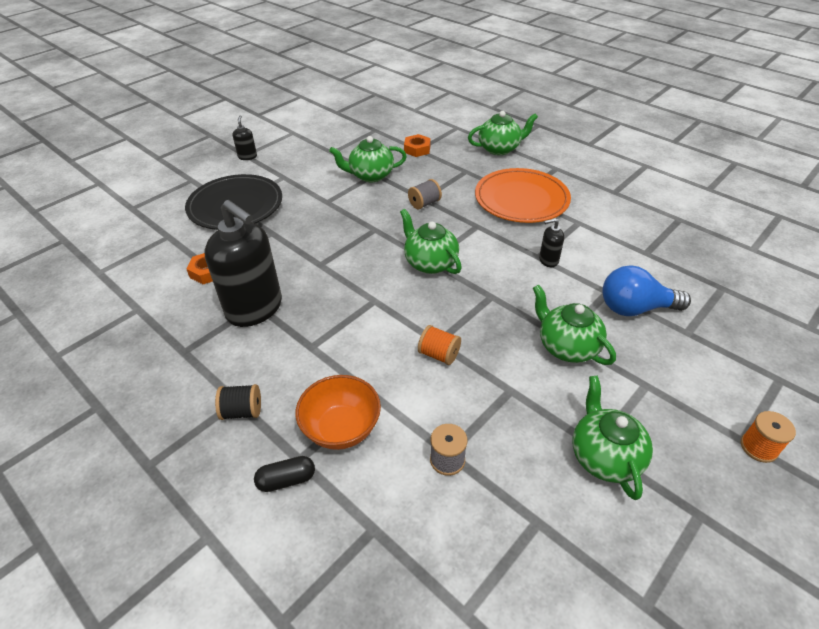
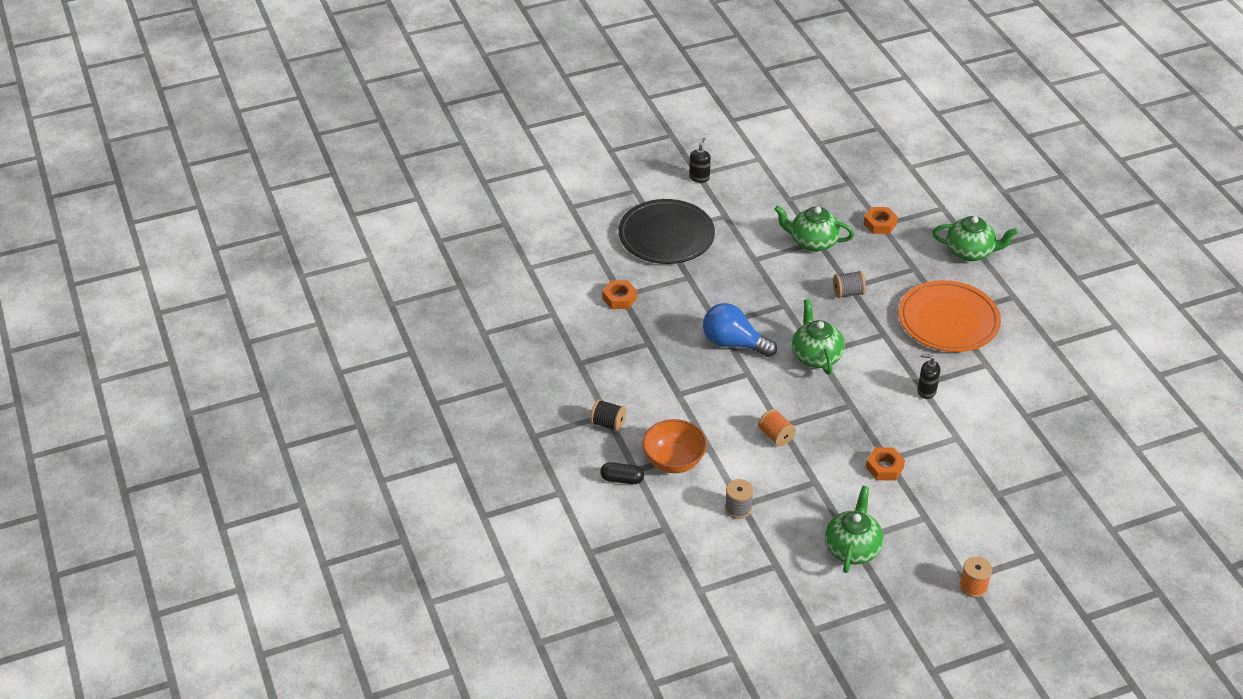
camera: 25 degrees right, 0 degrees up
(255, 308) = (646, 346): black soap dispenser -> none
(567, 346) = (884, 467): green teapot -> orange nut
(635, 308) = (969, 459): blue light bulb -> blue light bulb (733, 343)

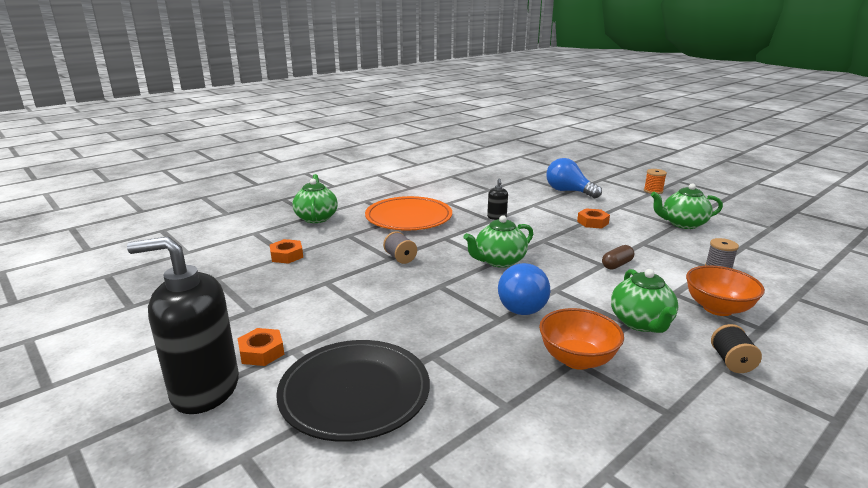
camera: 110 degrees left, 20 degrees down
(619, 298) = (515, 407): orange nut -> orange nut (261, 352)
(622, 479) = (786, 334): black capsule -> none
(650, 345) = (577, 359): none -> orange bowl
(699, 177) = (205, 389): black soap dispenser -> black soap dispenser, size x2.36
(776, 436) = (617, 265): orange spool -> brown capsule
(812, 242) = (328, 285): green teapot -> green teapot (641, 323)
(996, 492) = (568, 191): none -> blue light bulb

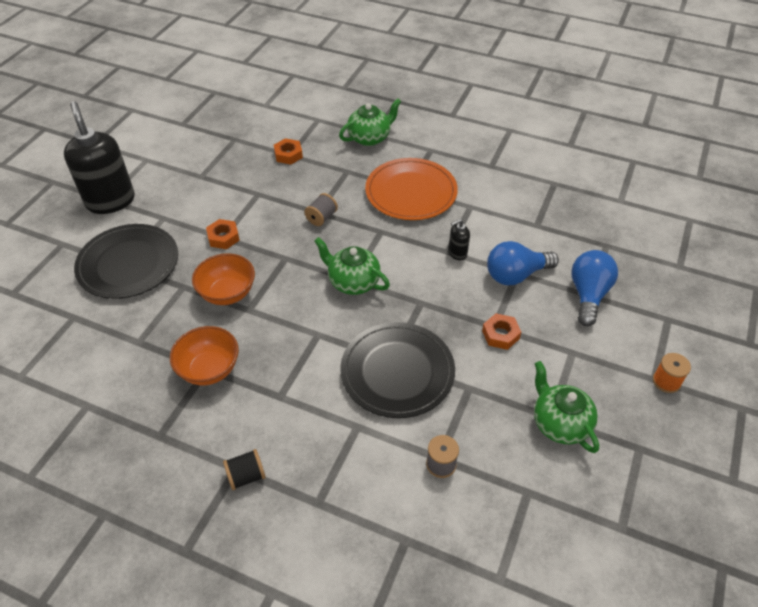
camera: 65 degrees right, 25 degrees up
(261, 352) = (155, 205): orange nut -> orange nut (223, 237)
(521, 304) = (279, 317): blue light bulb -> blue light bulb (516, 275)
(617, 265) = (397, 372): brown capsule -> black plate
(641, 323) = (285, 405): green teapot -> none
(717, 308) = (342, 464): orange bowl -> orange bowl (227, 293)

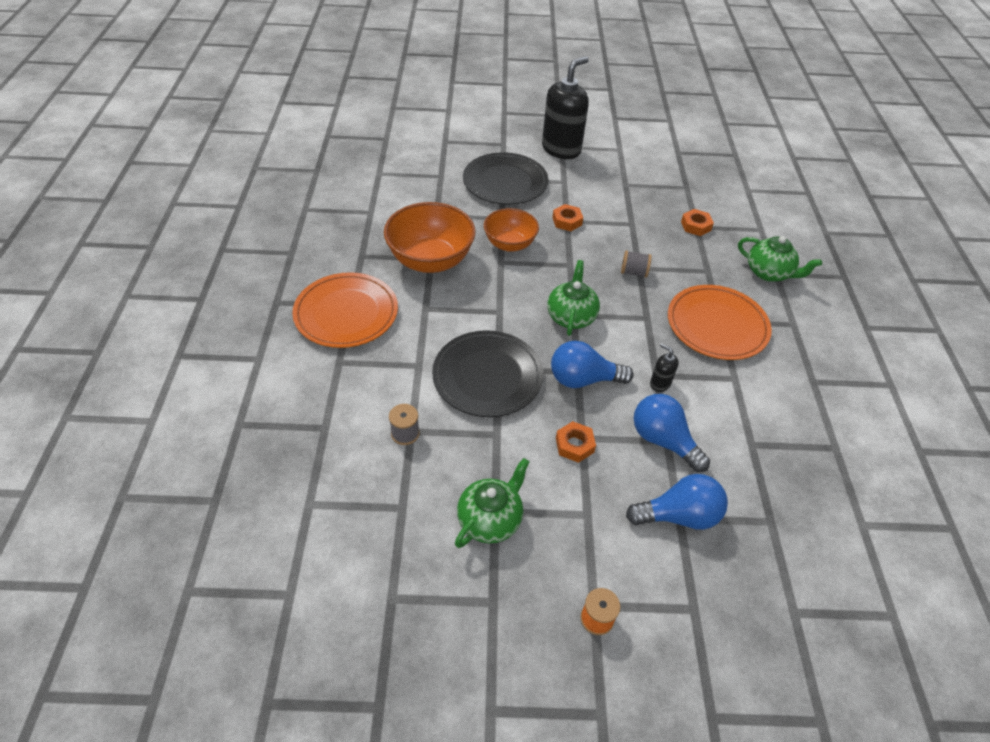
camera: 65 degrees right, 0 degrees up
(209, 369) = (431, 260): orange bowl -> orange bowl, size x1.57
(246, 476) = (346, 313): black spool -> orange plate
(431, 301) = (583, 379): none -> blue light bulb

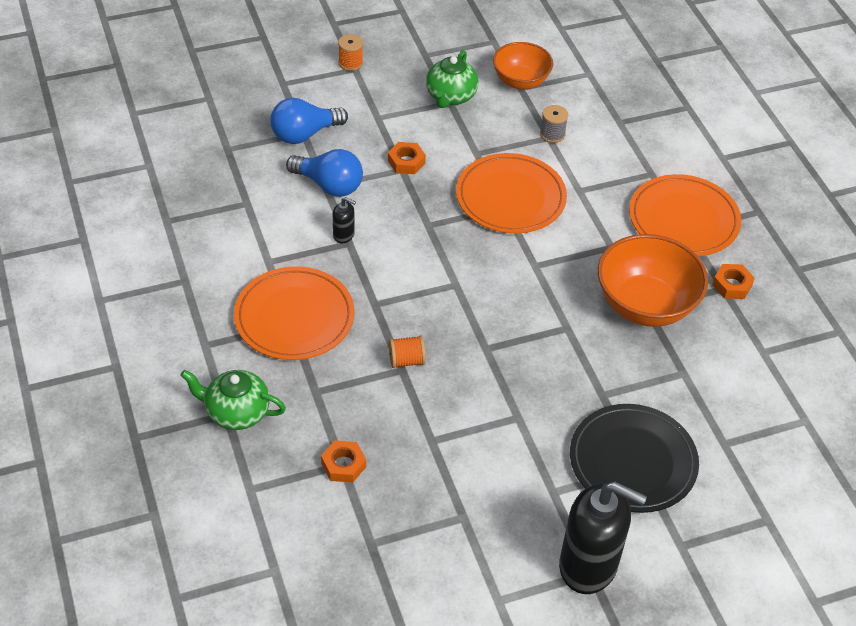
camera: 160 degrees right, 0 degrees up
(487, 376) = (510, 197): black plate -> orange plate
(510, 244) = (570, 356): orange bowl -> orange bowl (520, 81)
(561, 149) = (588, 565): black soap dispenser -> black soap dispenser turned 90 degrees counterclockwise
(567, 221) = (517, 416): orange nut -> orange nut (732, 285)
(571, 316) = (457, 281): green teapot -> none
(583, 379) = (419, 219): blue light bulb -> none
(633, 272) = (406, 360): grey spool -> orange spool

